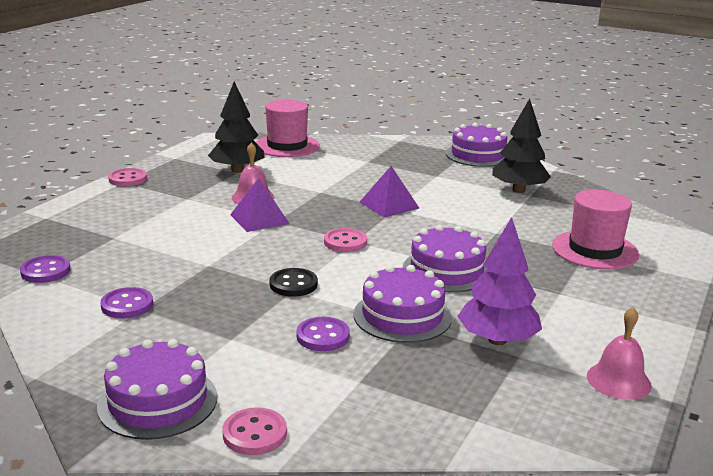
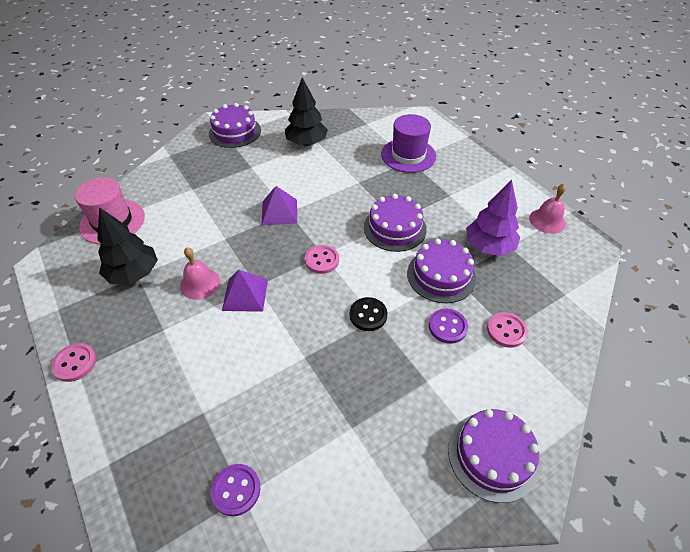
camera: 60 degrees left, 25 degrees up
(127, 305) = (340, 437): purple button -> none
(254, 434) = (548, 408): pink button -> pink button (506, 331)
(595, 250) = (408, 155): pink hat -> purple hat

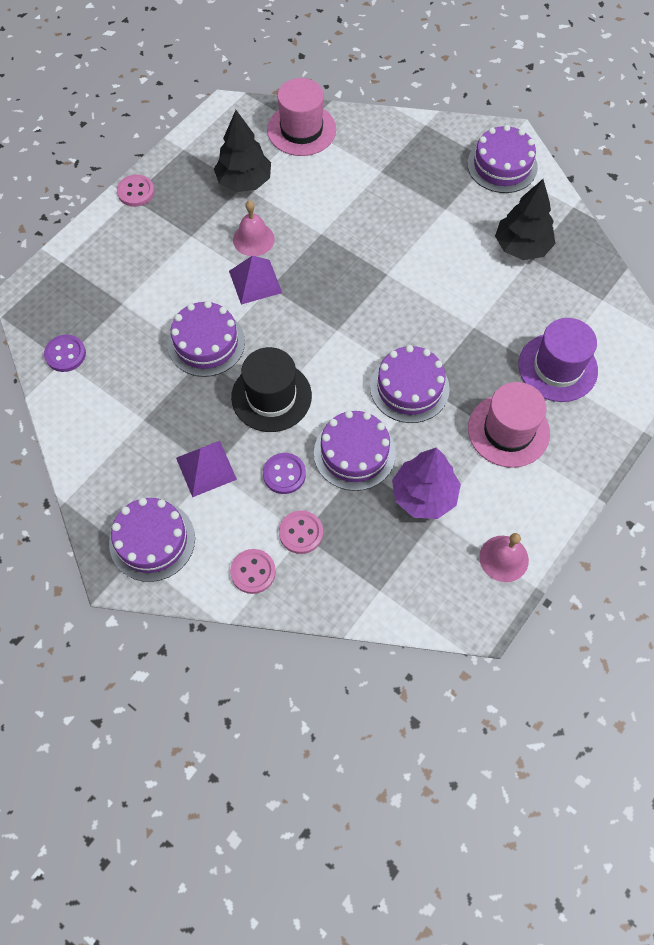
camera: 70 degrees right, 15 degrees up
(279, 212) = (383, 265): purple pyramid -> purple pyramid (206, 468)
(290, 349) = (206, 343): none -> purple cake
(322, 260) = (328, 331): pink button -> pink button (253, 572)
(368, 315) = (271, 396): black button -> black hat
(448, 190) = (508, 430): none -> pink hat

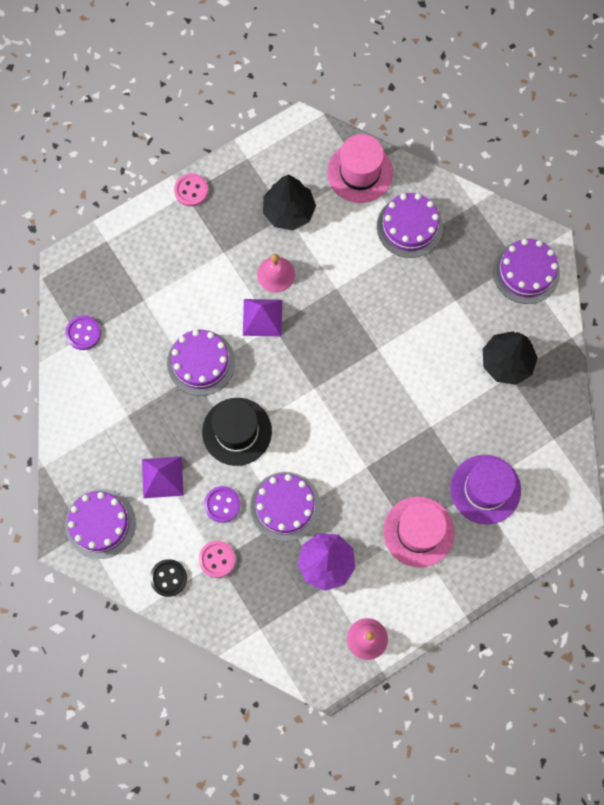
camera: 20 degrees right, 10 degrees up
(253, 572) = (168, 578): pink button -> black button
(409, 387) = (353, 463): purple cake -> purple cake (409, 226)

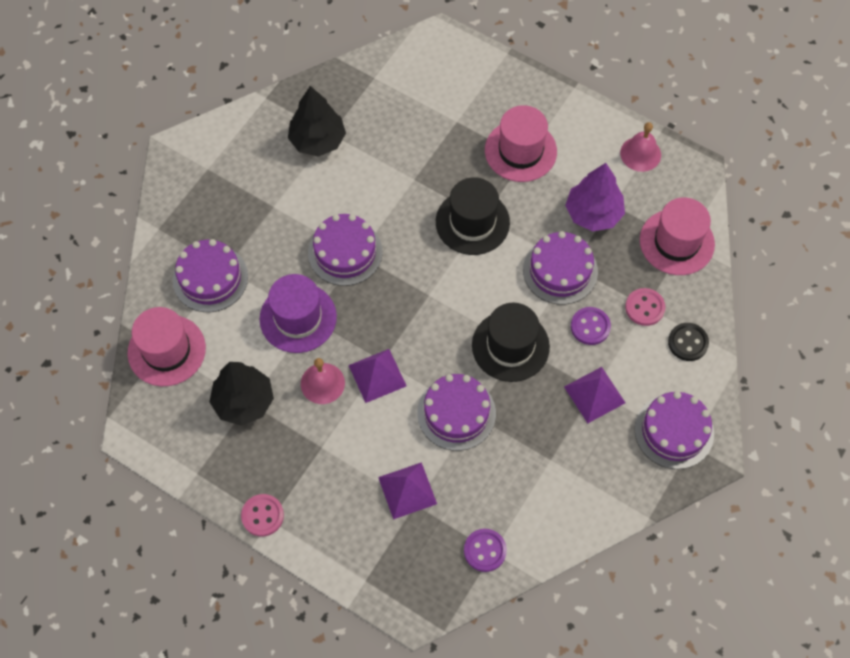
camera: 115 degrees left, 10 degrees down
(158, 299) = (407, 490): none -> purple pyramid
(264, 621) = (676, 242): none -> pink hat
(365, 455) = (472, 222): none -> black hat
(485, 489) = (451, 113): purple hat -> purple hat (298, 318)
(526, 272) = (214, 157): purple cake -> purple cake (345, 252)

